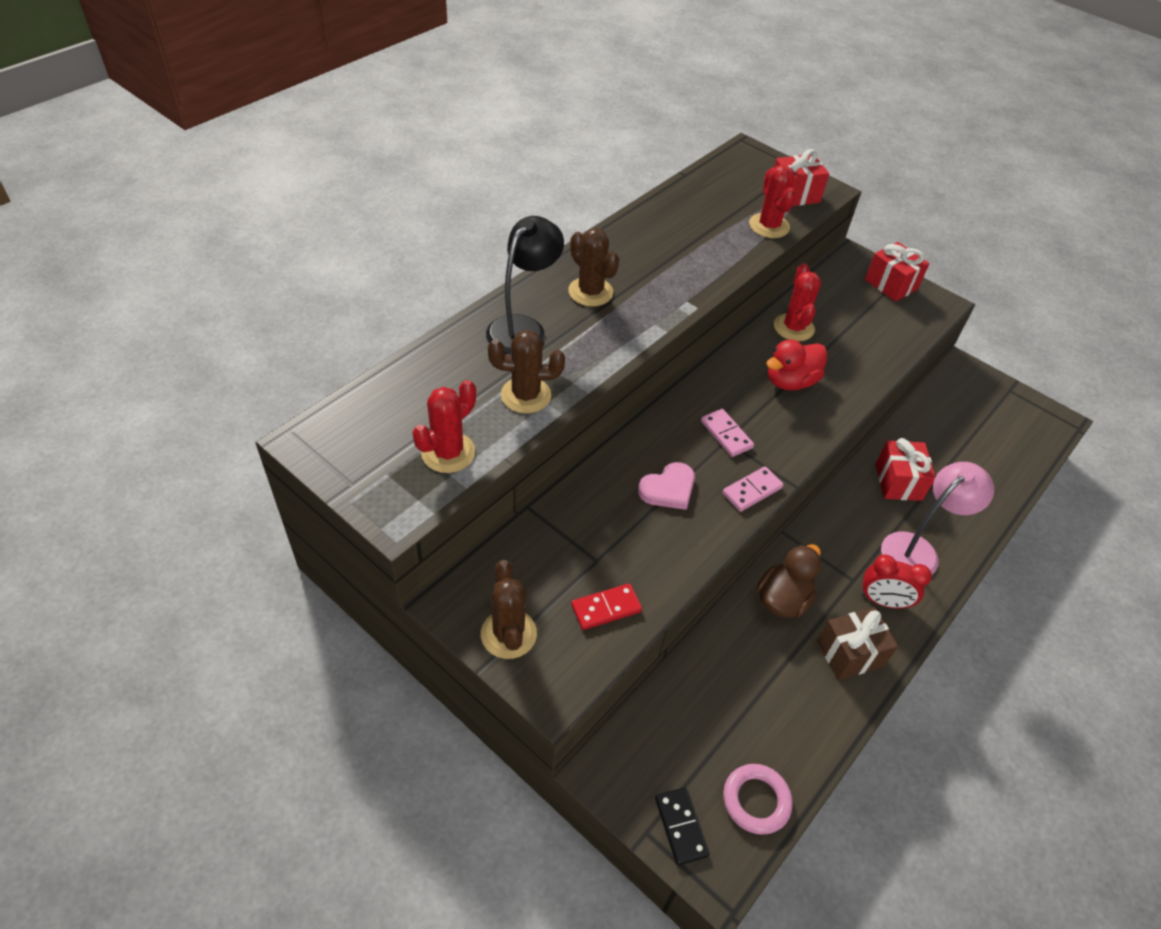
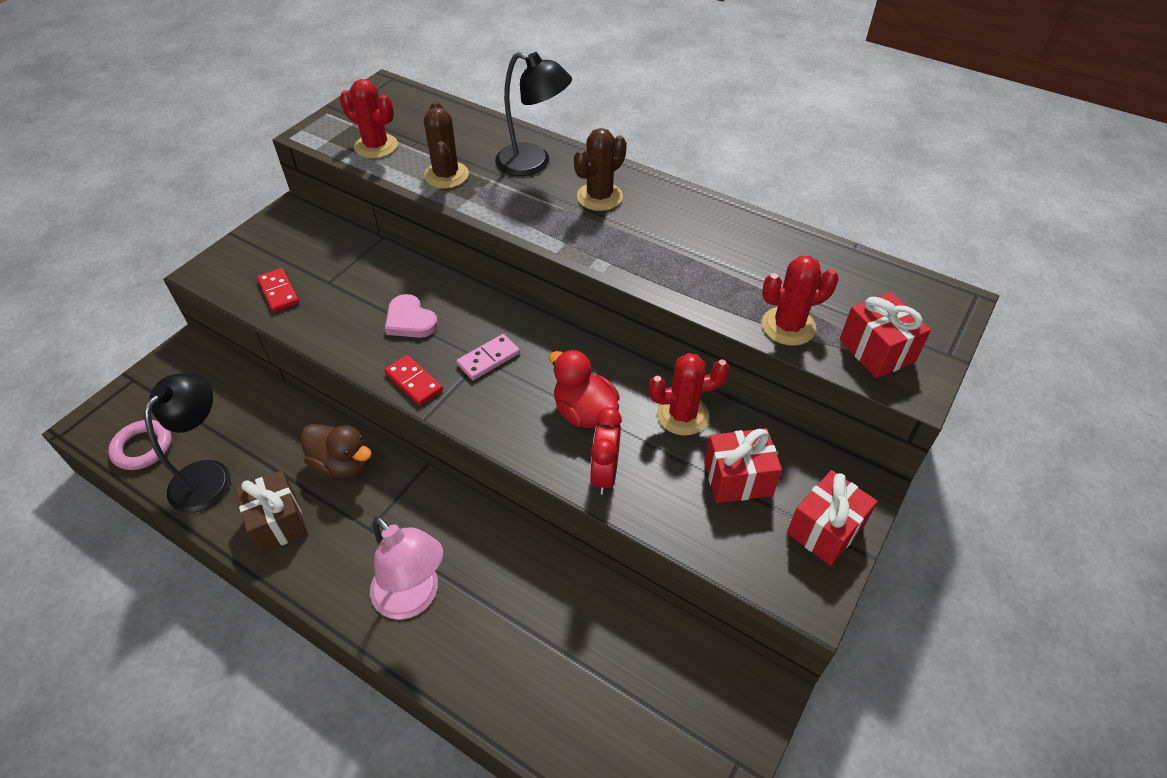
camera: 85 degrees right, 0 degrees up
(508, 634) = (259, 243): brown cactus -> none
(681, 826) = (132, 400): black domino -> none
(752, 490) = (414, 382): pink domino -> red domino
(794, 724) = (208, 475): none -> black lamp
(883, 601) = (341, 556): red clock -> red clock (604, 474)
(898, 482) = (516, 583): red gift -> red gift (738, 478)

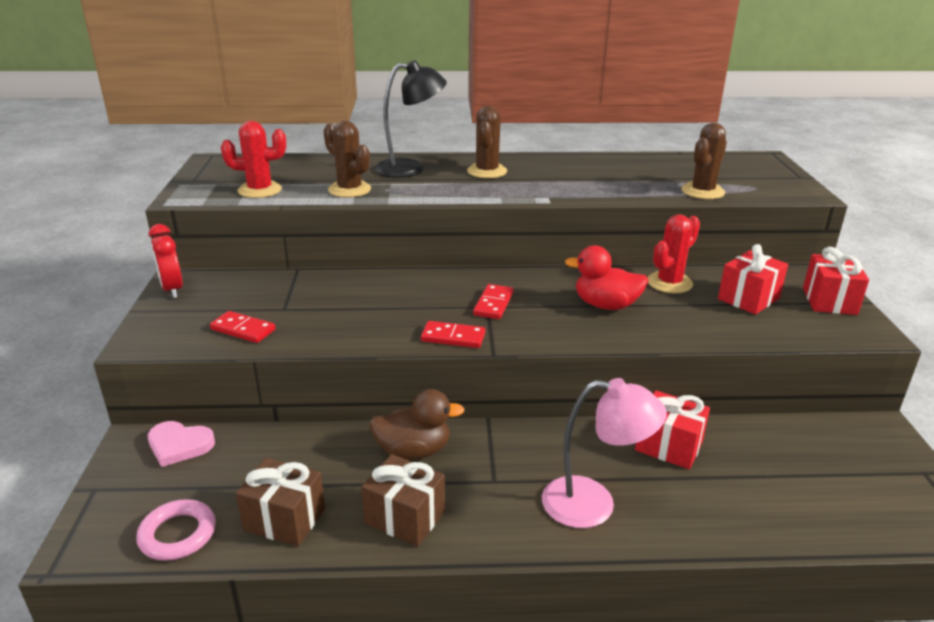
camera: 35 degrees left, 20 degrees down
(208, 475) = (284, 519): black lamp -> brown gift
(410, 320) = (396, 305): pink heart -> pink heart (179, 445)
(488, 359) = (493, 304): pink domino -> red domino
(604, 474) = (668, 329): red clock -> red clock (172, 289)
(788, 326) = (702, 191): red cactus -> brown cactus
(876, 350) = (764, 186): red gift -> red gift (668, 446)

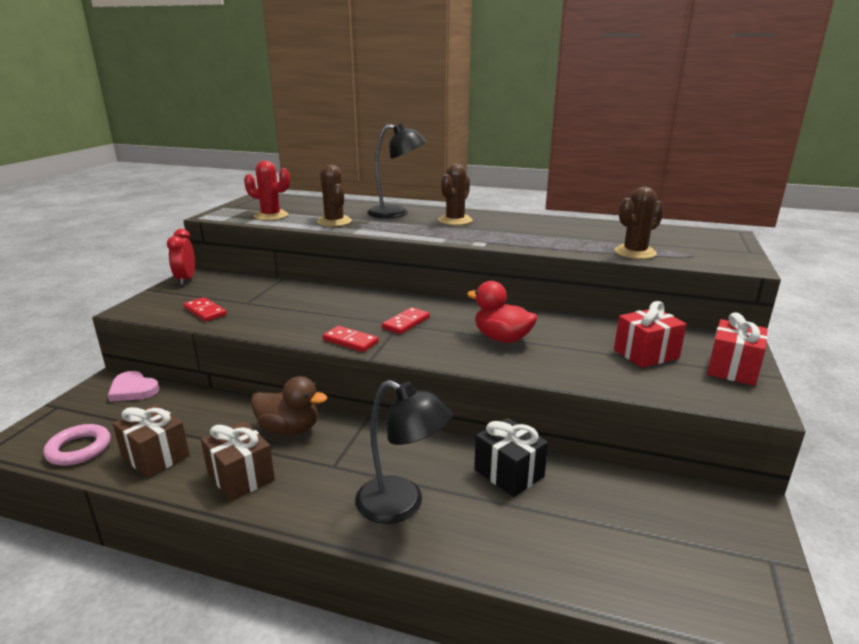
camera: 20 degrees right, 5 degrees down
(594, 504) = (401, 505): pink lamp -> black lamp
(668, 446) = (509, 473): red gift -> black gift
(669, 283) = (577, 330): red cactus -> none

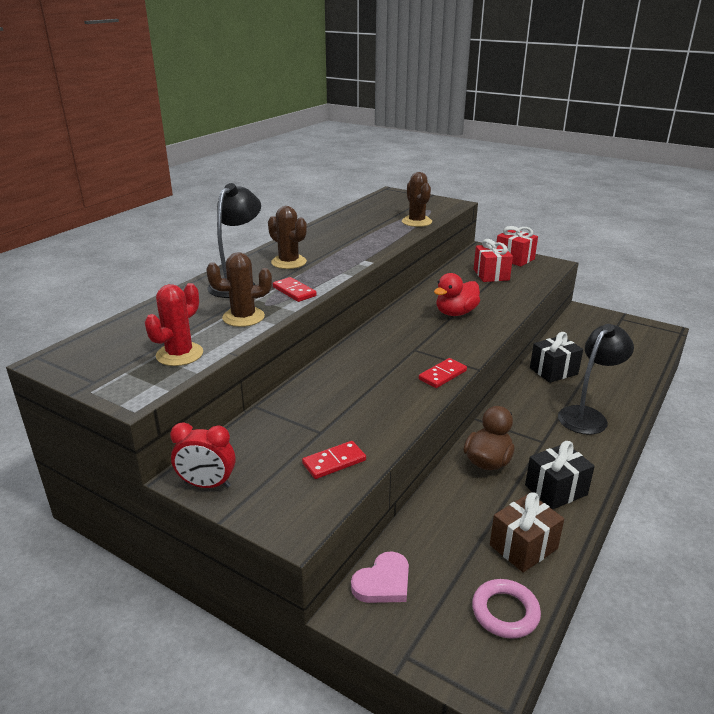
camera: 75 degrees left, 5 degrees up
(241, 477) = (556, 490): brown gift -> black gift
(406, 323) = (413, 346): red domino -> red domino (294, 291)

